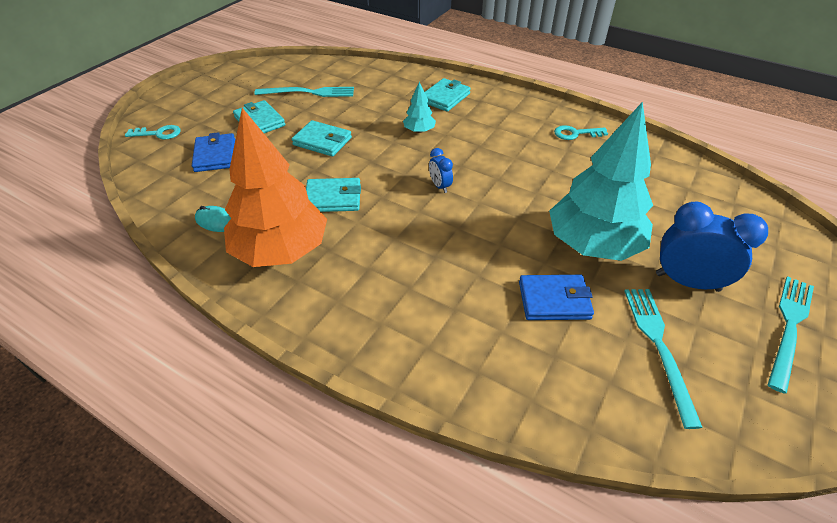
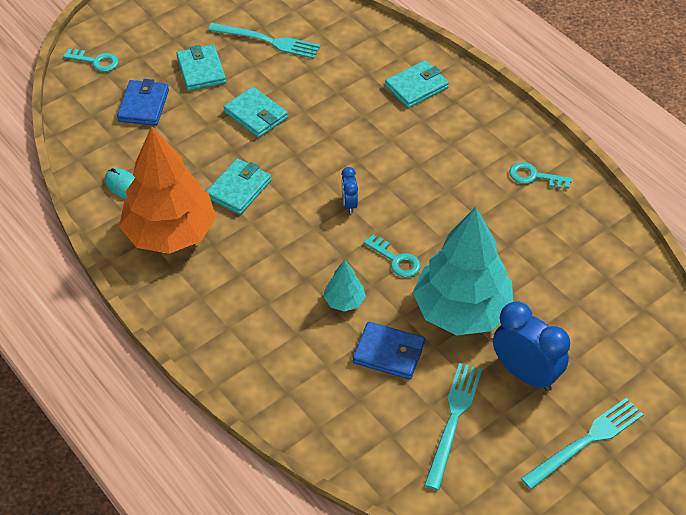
camera: 20 degrees right, 5 degrees up
(333, 198) = (239, 189): turquoise wallet -> turquoise wallet turned 75 degrees counterclockwise
(419, 131) = (363, 127): turquoise tree -> turquoise tree (344, 301)
(508, 218) = (396, 260): none -> turquoise key

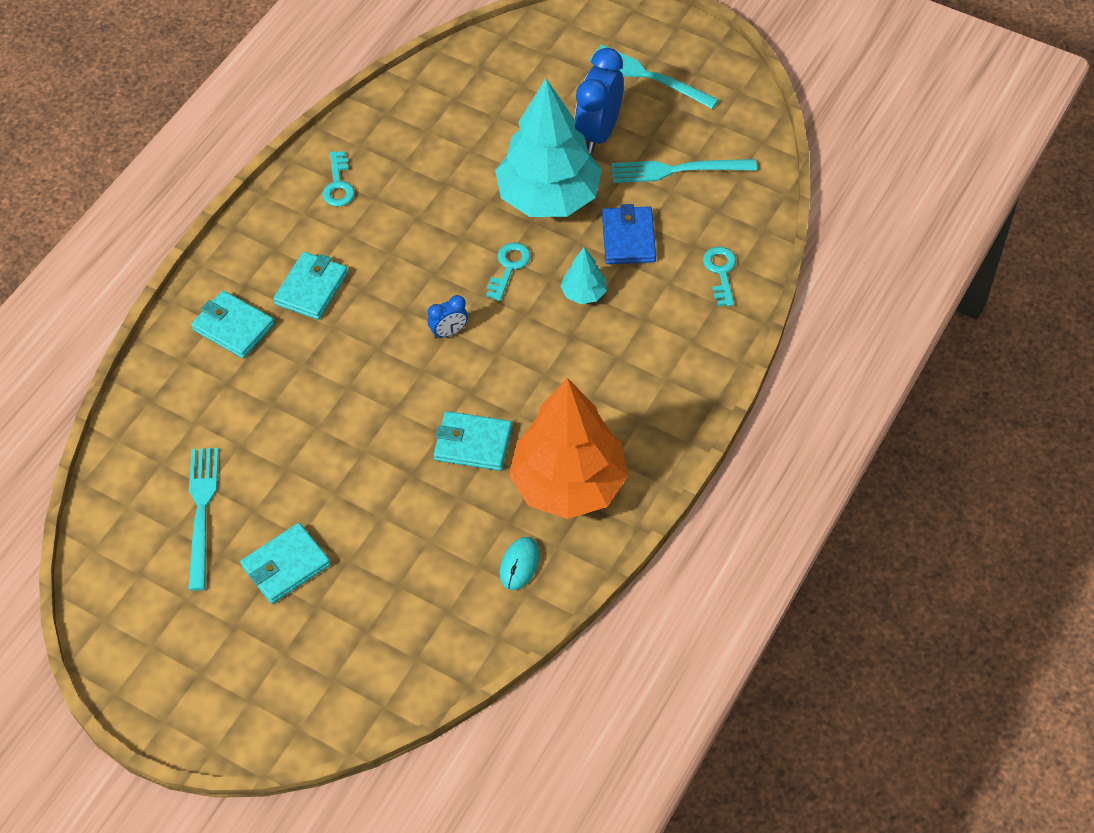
camera: 110 degrees left, 5 degrees up
(96, 61) = (313, 702): turquoise key -> turquoise key (720, 272)
(143, 105) = (376, 604): blue wallet -> none
(256, 115) = (344, 473): turquoise wallet -> turquoise wallet (311, 288)

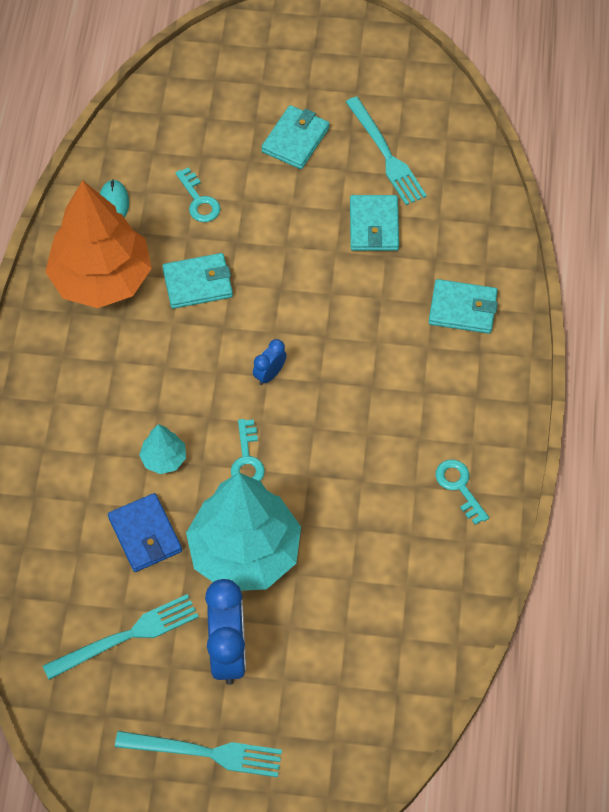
camera: 155 degrees right, 5 degrees up
(311, 288) = (417, 370): turquoise wallet -> turquoise wallet (374, 226)
(720, 272) = (40, 530): turquoise key -> turquoise key (199, 200)

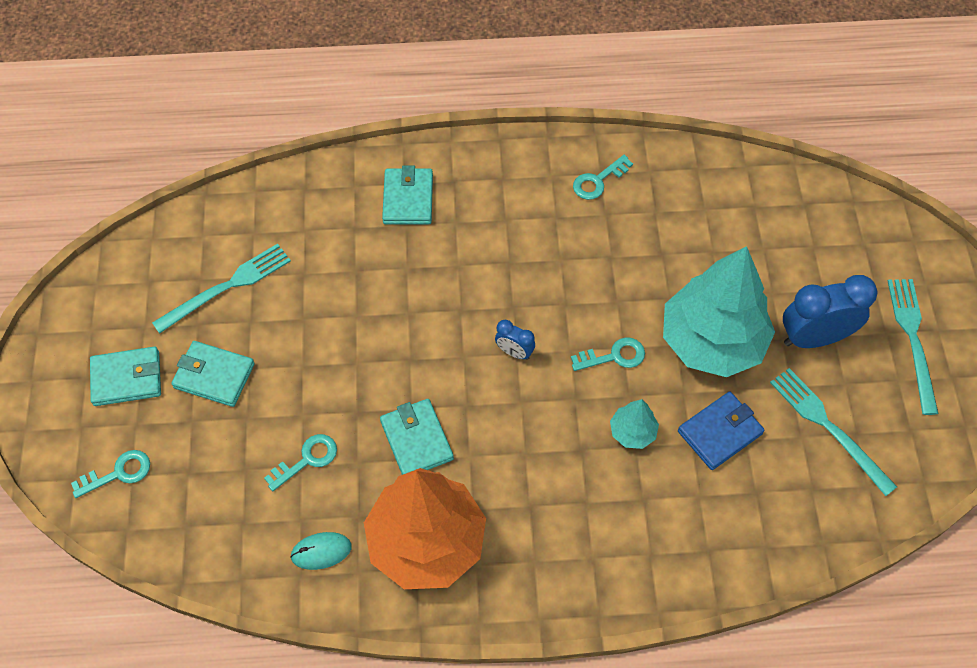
camera: 100 degrees left, 0 degrees up
(218, 71) = (118, 473): none -> turquoise key
(374, 226) = (320, 286): turquoise wallet -> turquoise wallet (127, 378)

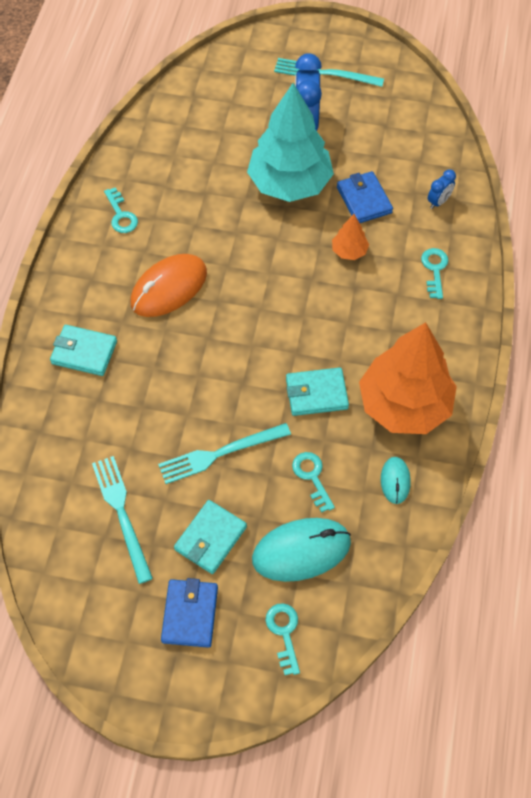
camera: 75 degrees left, 0 degrees up
(127, 378) = (190, 614): turquoise wallet -> blue wallet
(215, 469) = (301, 551): none -> turquoise mouse
(514, 254) = (169, 288): none -> orange mouse
(514, 352) = (259, 309): blue clock -> blue clock (438, 202)
(614, 356) = (283, 246): turquoise key -> turquoise key (434, 270)
(632, 432) = (349, 251): turquoise tree -> orange tree
(828, 427) = (377, 139): turquoise fork -> turquoise fork (220, 453)

